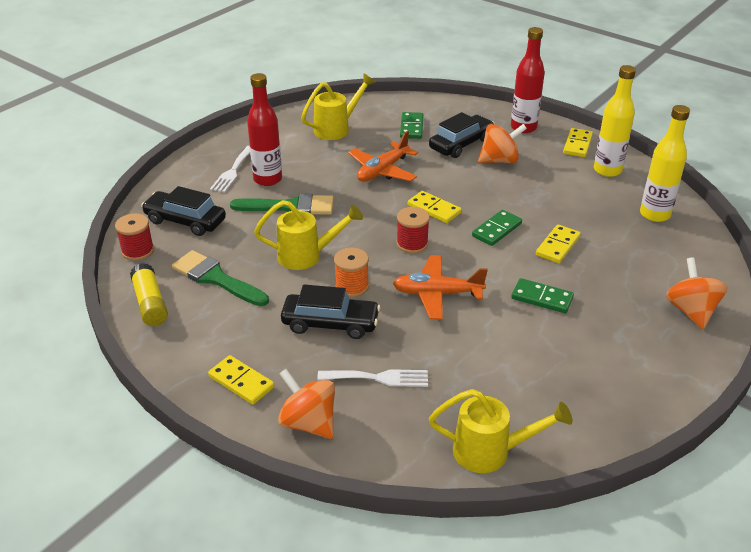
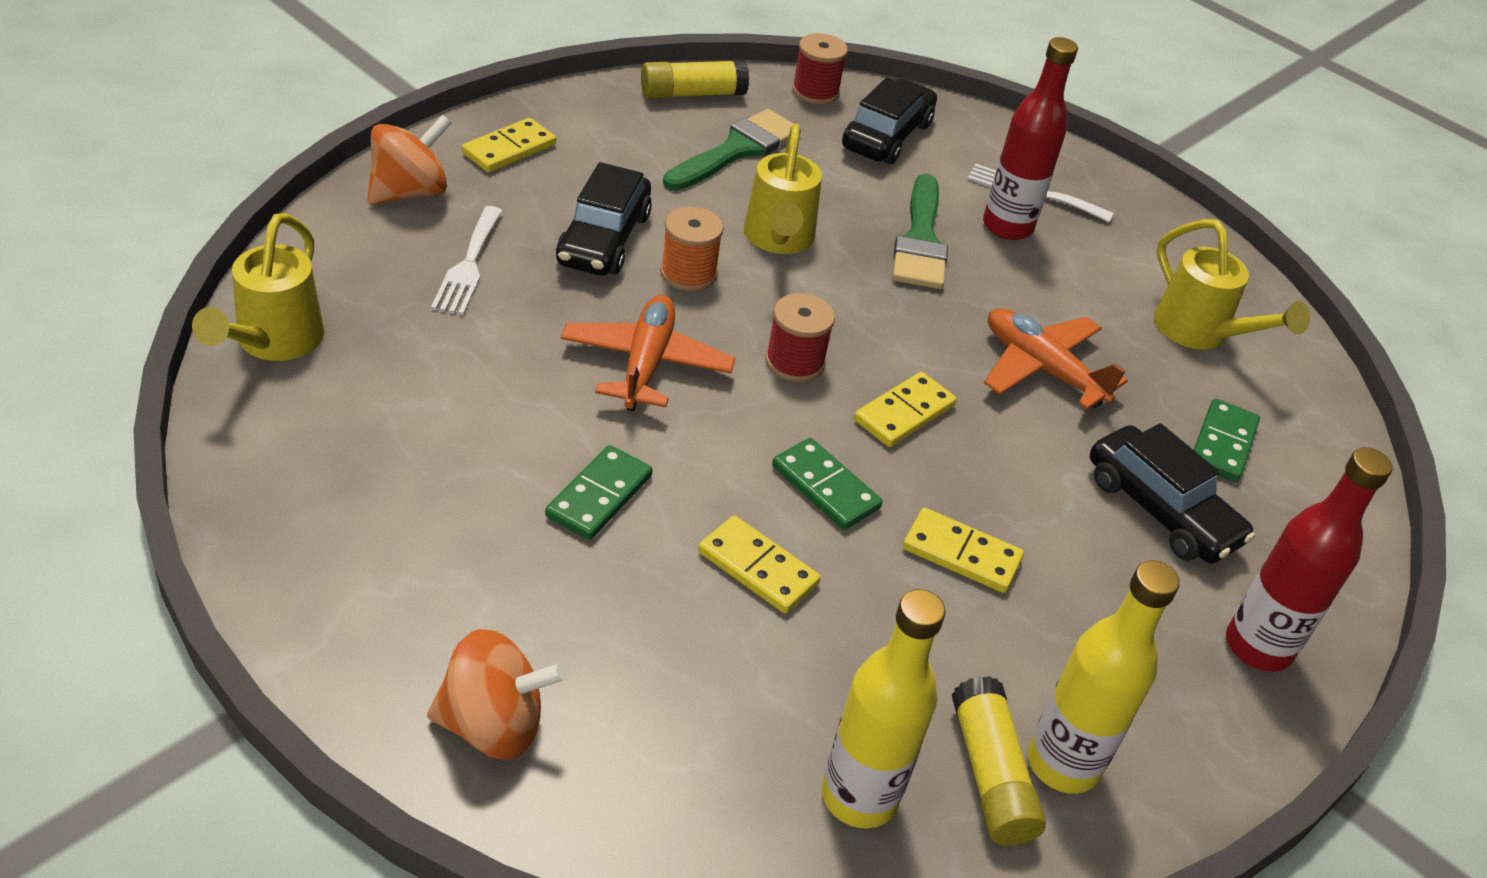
camera: 90 degrees right, 5 degrees up
(411, 127) = (1223, 444): green domino -> green domino turned 75 degrees counterclockwise
(499, 160) = (1095, 560): orange spinning top -> none
(577, 144) = (1186, 738): yellow domino -> yellow domino (961, 554)
(623, 186) = (990, 775): none -> yellow glue stick

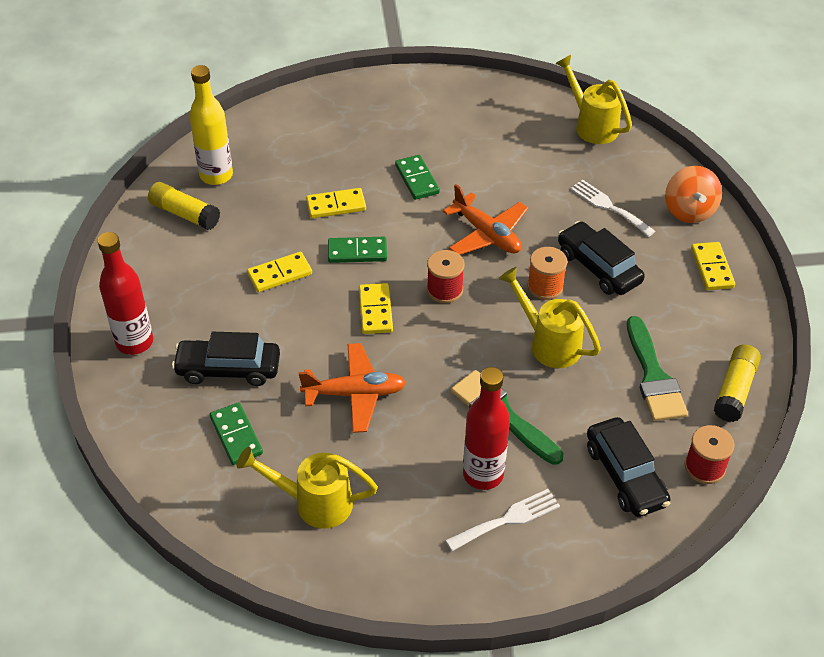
camera: 135 degrees right, 5 degrees up
(493, 725) = (336, 106): orange spinning top -> none
(1062, 764) = (165, 237): yellow bottle -> none

